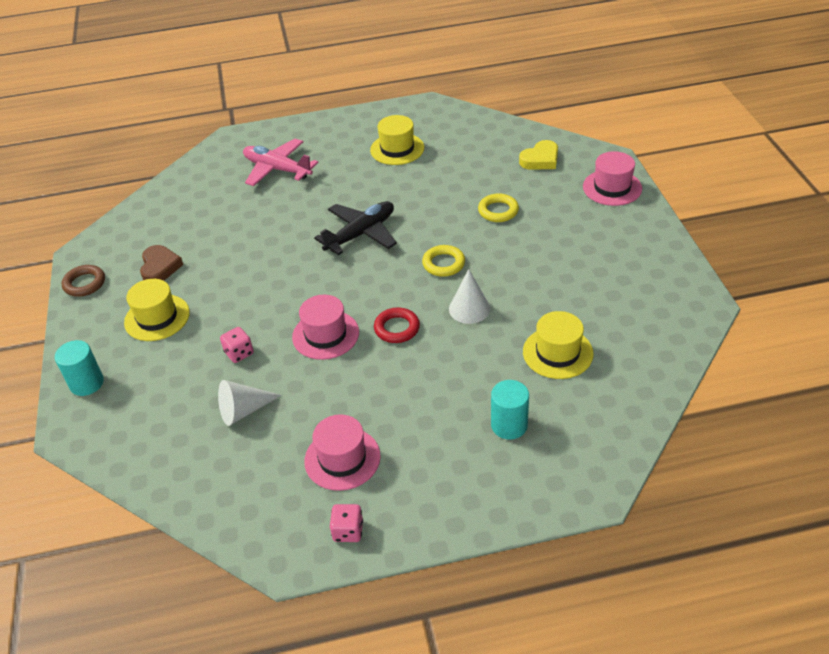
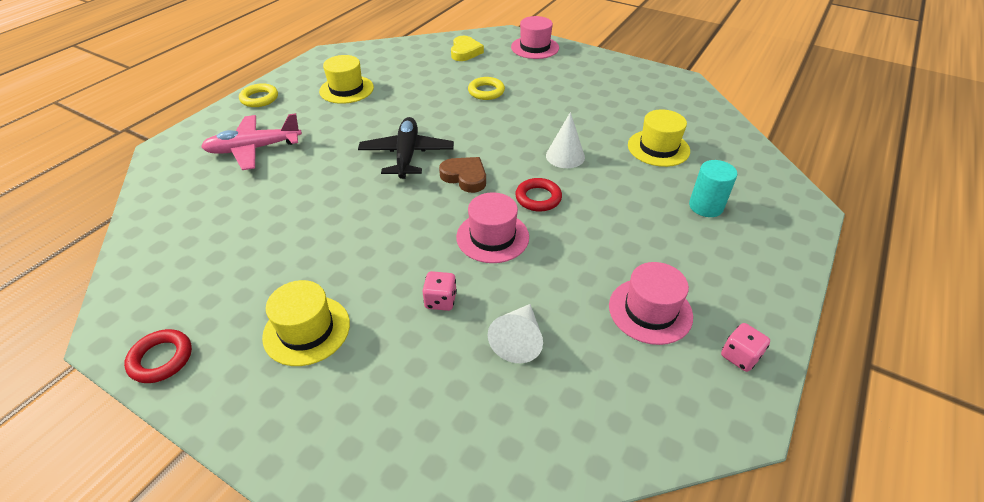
camera: 50 degrees left, 0 degrees up
(84, 283) = (161, 359): brown ring -> red ring
(87, 383) = (315, 448): turquoise cylinder -> none
(160, 267) = (241, 287): brown heart -> brown heart (465, 177)
(443, 264) = (502, 140): yellow ring -> yellow ring (259, 98)

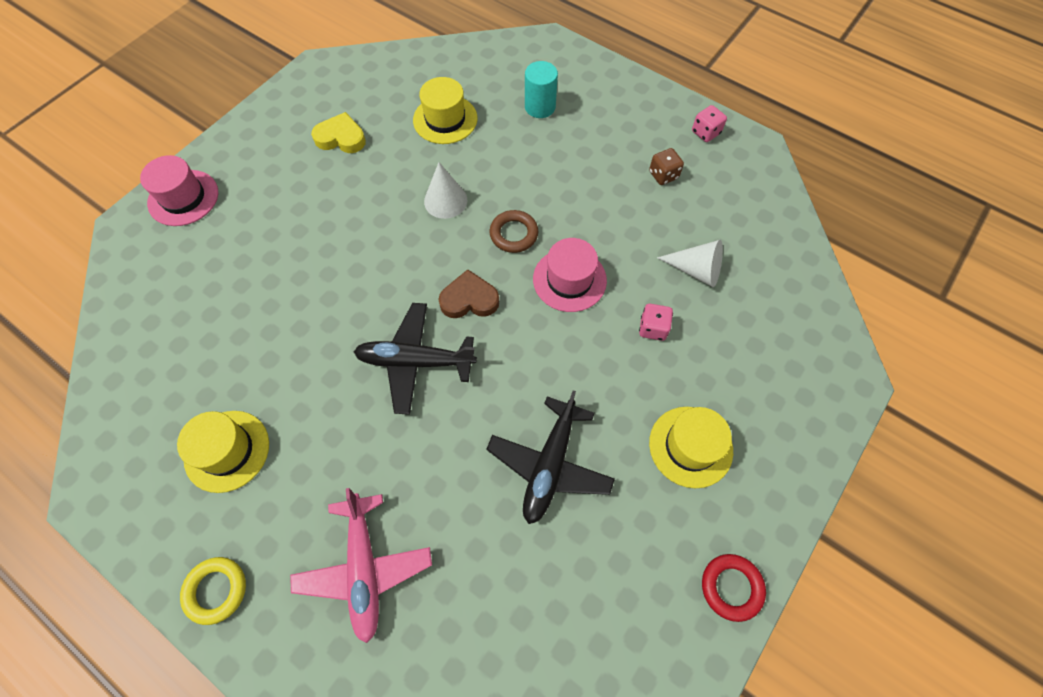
camera: 85 degrees left, 20 degrees up
(308, 232) = (550, 465): none -> black plane
(465, 52) = (164, 285): yellow heart -> yellow heart (341, 138)
(465, 177) = (469, 299): brown heart -> brown heart turned 45 degrees clockwise
(486, 91) = (287, 265): yellow ring -> none
(538, 198) = (514, 234): red ring -> brown ring
(650, 311) = (663, 175): pink hat -> brown dice

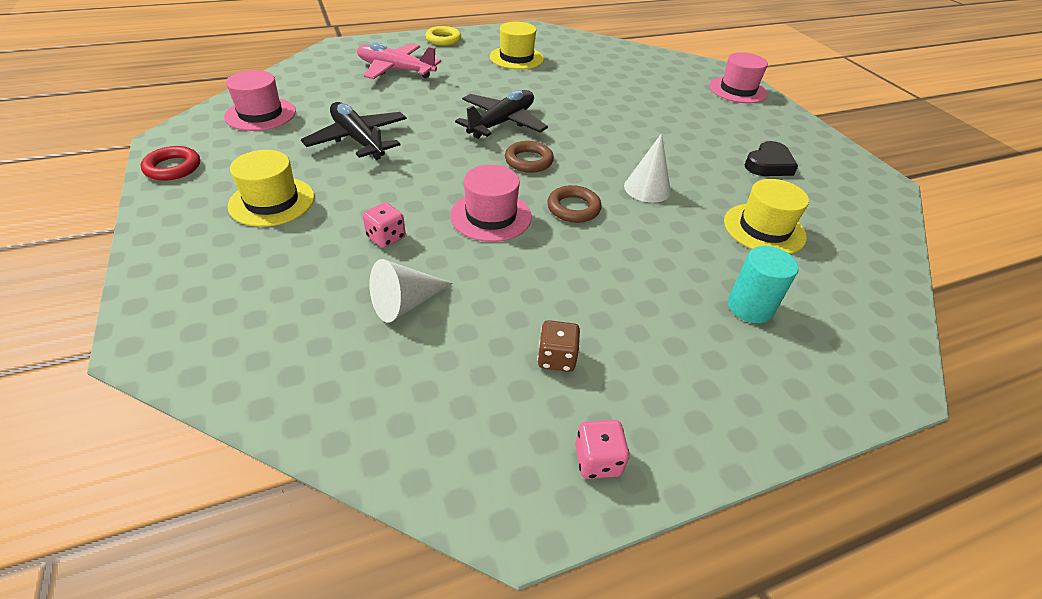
camera: 120 degrees right, 20 degrees down
(341, 138) = (768, 164): yellow heart -> black heart
(469, 299) = (528, 161): brown heart -> brown ring
(585, 616) = (260, 114): none -> pink hat

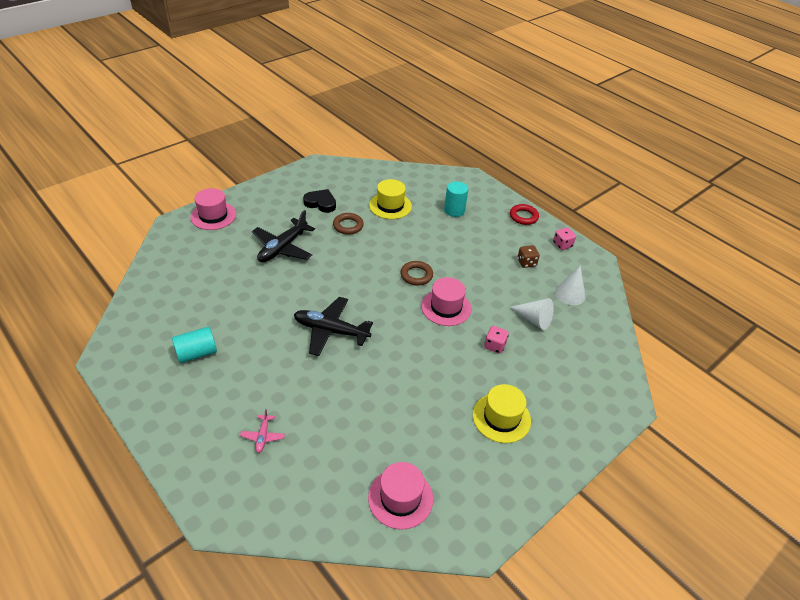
camera: 110 degrees left, 0 degrees up
(173, 167) = (506, 505): red ring -> red ring (523, 216)
(358, 140) = (402, 407): black plane -> black plane (283, 248)
(396, 70) = (263, 436): pink plane -> pink plane, size x0.47
(443, 39) = (165, 426): yellow ring -> none
(516, 58) = (196, 353): yellow hat -> turquoise cylinder
(528, 161) = (376, 305): brown ring -> brown ring (348, 226)
(647, 188) = (377, 249): white cone -> white cone (570, 294)

